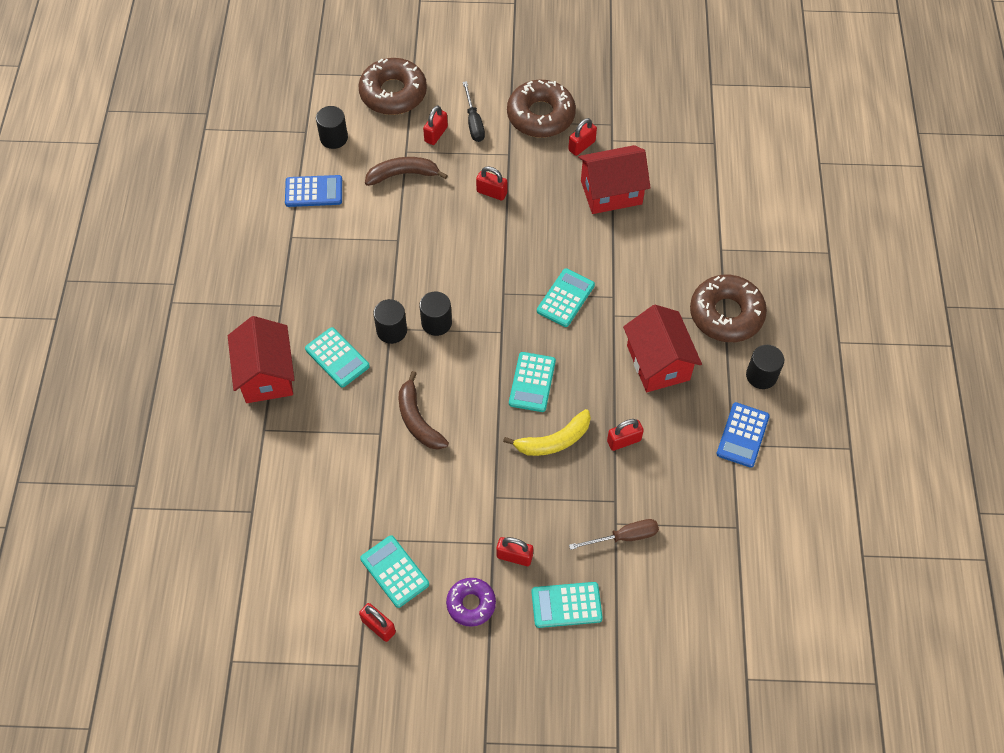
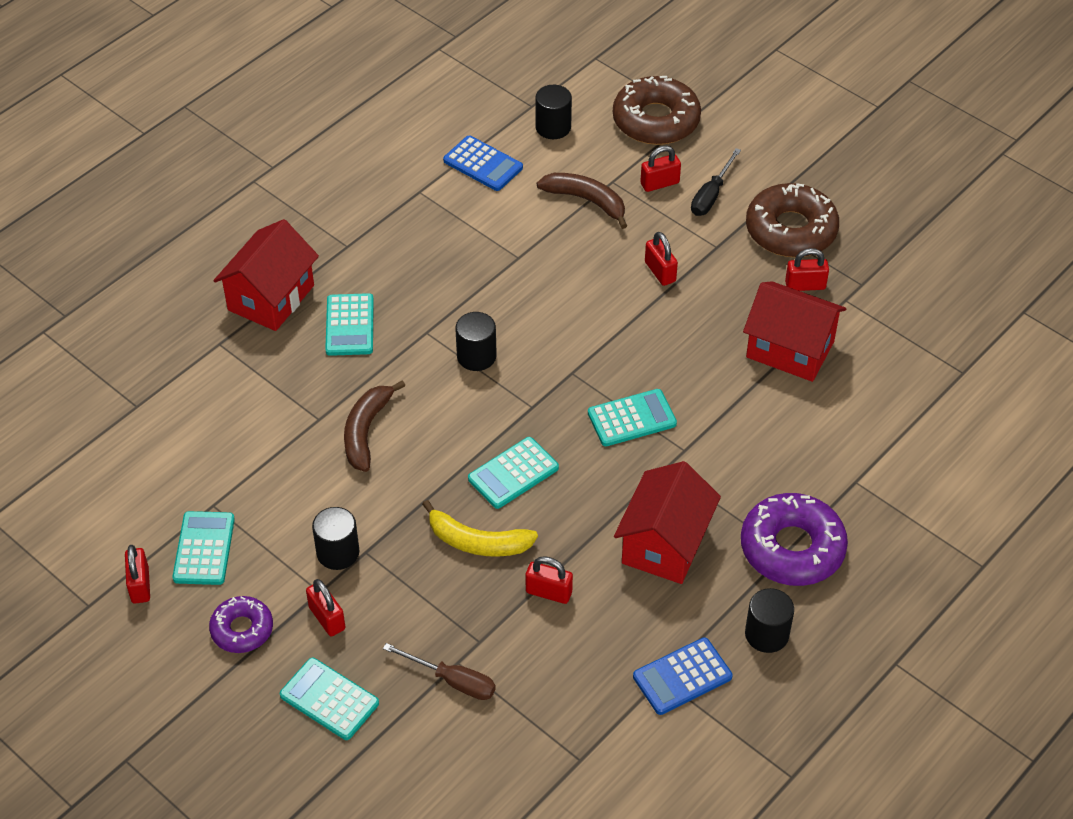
camera: 40 degrees right, 10 degrees down
(391, 330) = (426, 335): black cylinder -> black cylinder (338, 552)
(726, 314) = (792, 548): brown donut -> purple donut

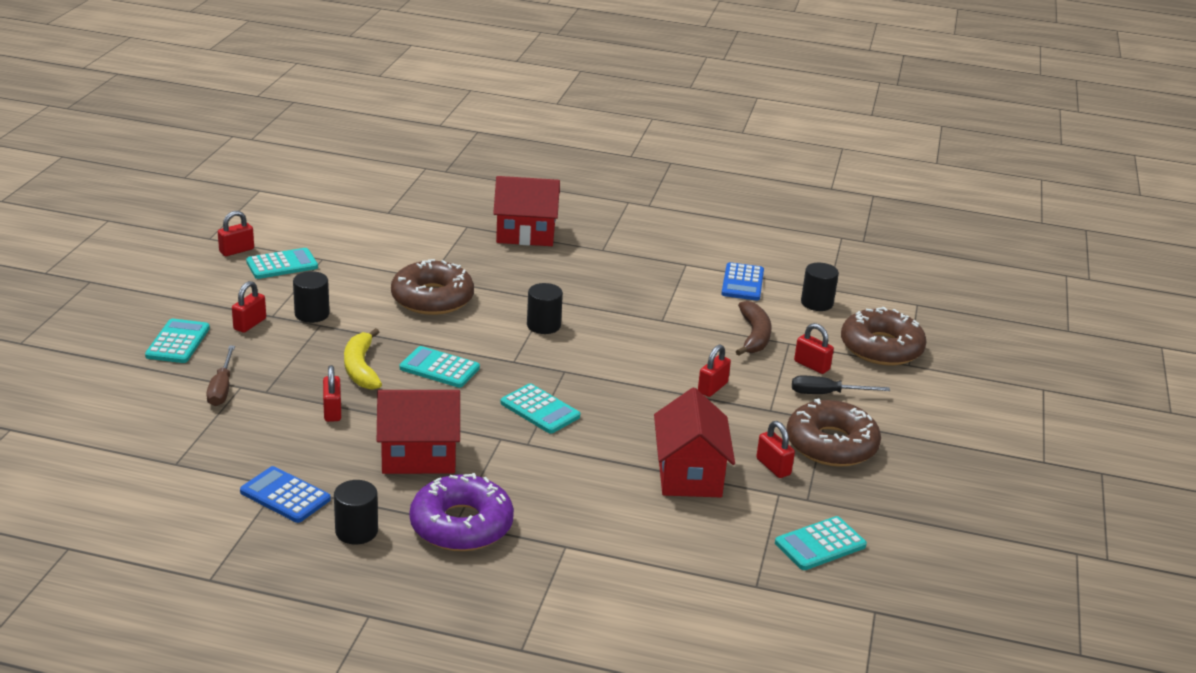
camera: 60 degrees right, 20 degrees down
(242, 629) = (221, 295): purple donut -> none
(349, 325) = (527, 268): turquoise calculator -> turquoise calculator (820, 544)
(366, 431) = (432, 298): brown banana -> brown donut

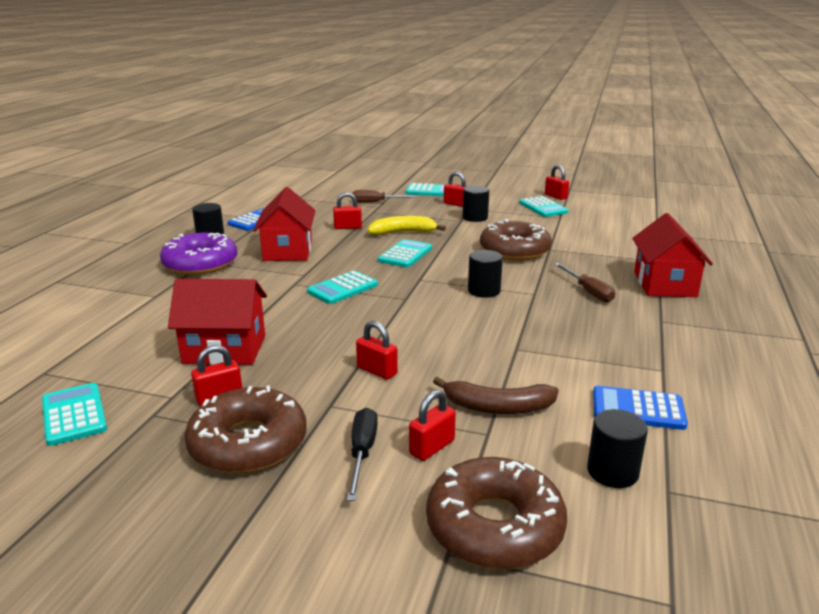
camera: 95 degrees right, 5 degrees down
(543, 272) = (588, 291): none -> brown screwdriver

